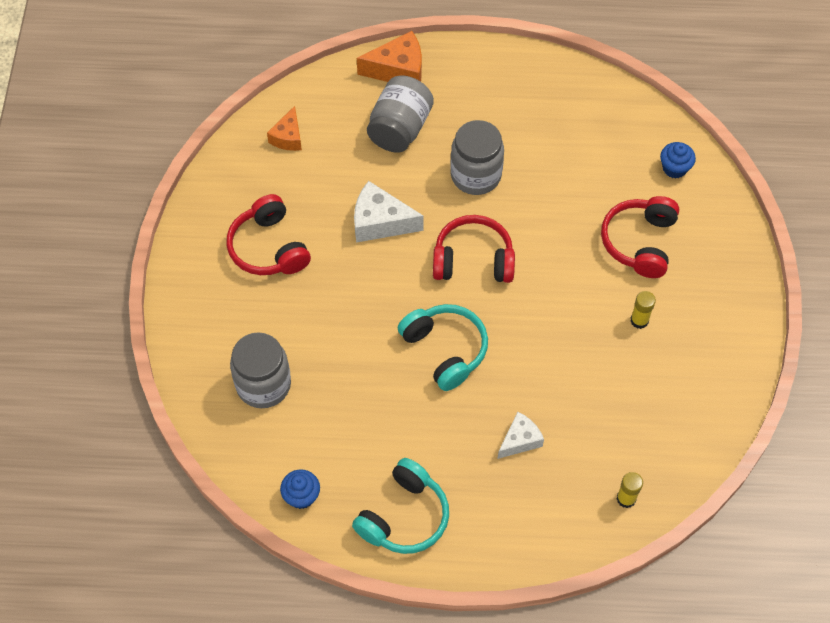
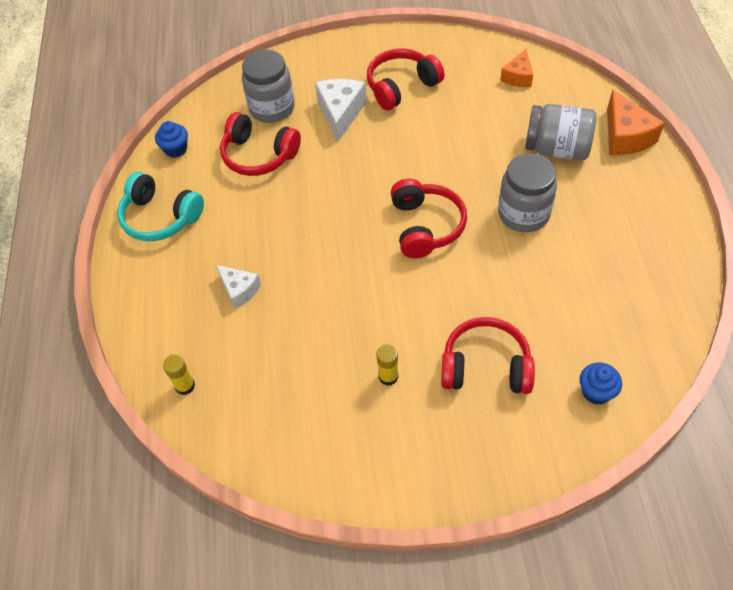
camera: 85 degrees right, 5 degrees down
(288, 137) = (518, 77): orange cheese -> orange cheese turned 75 degrees counterclockwise
(335, 405) = (259, 155): none -> red headphones
(380, 222) = (448, 153): white cheese -> white cheese (341, 113)
(445, 350) = (324, 220): turquoise headphones -> none

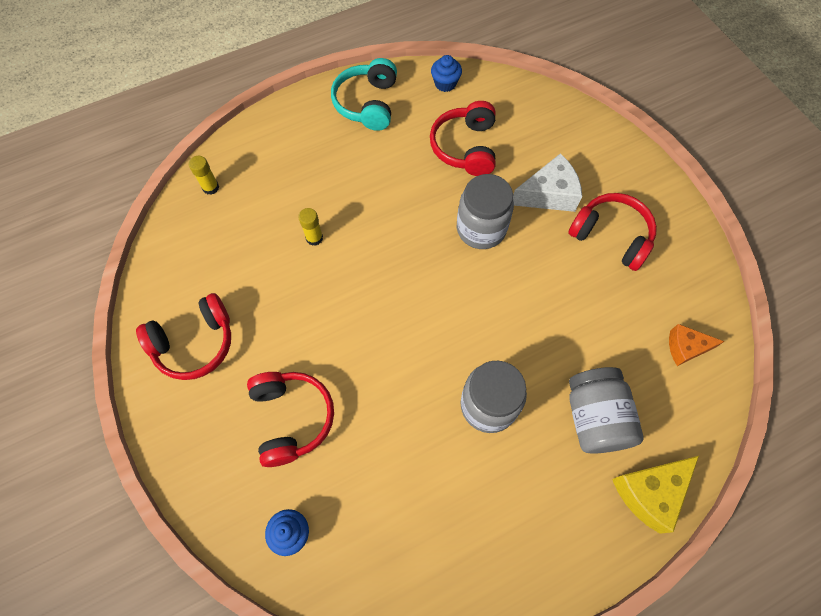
camera: 65 degrees right, 10 degrees up
(239, 290) = (313, 189): white cheese -> none
(272, 108) = (527, 136): grey jar -> grey jar (481, 229)
(388, 376) = (259, 336): yellow glue stick -> yellow glue stick (314, 238)
(425, 226) = (436, 316): red headphones -> red headphones (194, 343)
(625, 136) = (649, 492): orange cheese -> yellow cheese

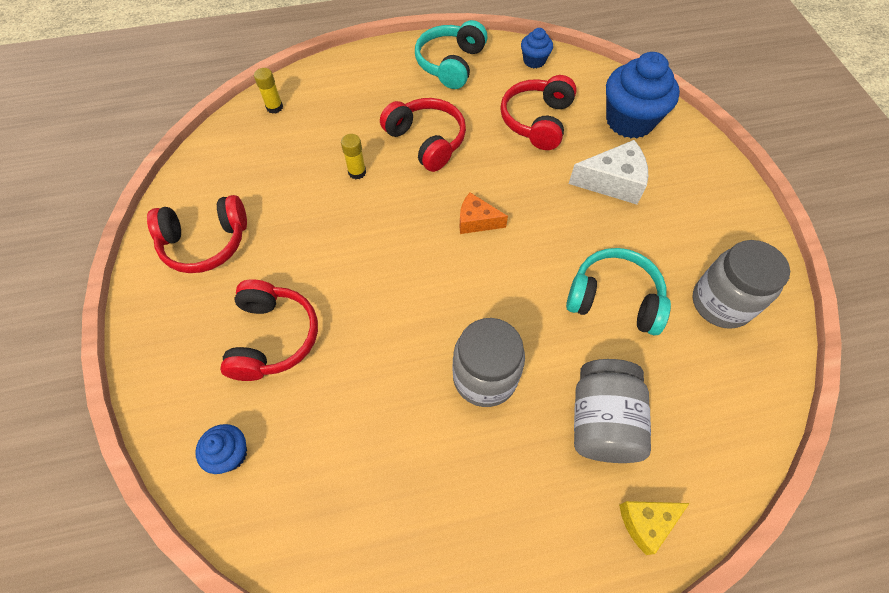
camera: 15 degrees right, 5 degrees down
(481, 229) = (530, 200): grey jar -> grey jar (720, 303)
(548, 129) = (629, 121): none -> blue cupcake
(577, 306) = (614, 299): none -> turquoise headphones
(611, 236) = (671, 237): red headphones -> red headphones (426, 141)
(649, 492) = (646, 522): yellow cheese -> yellow cheese, size x0.64
(685, 348) = (729, 372): orange cheese -> orange cheese (476, 221)

